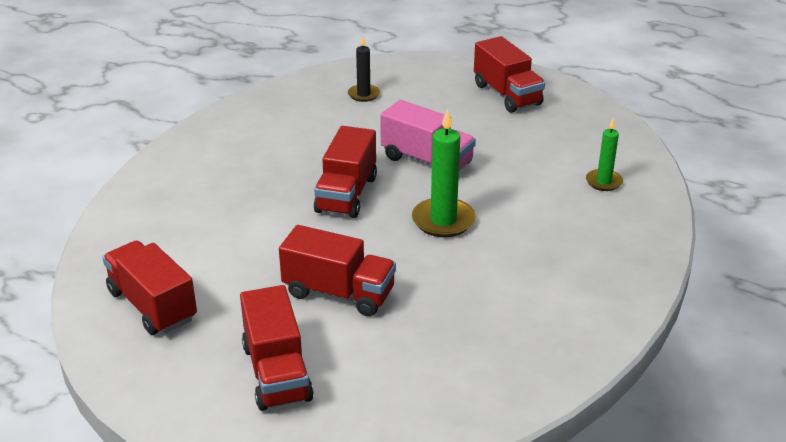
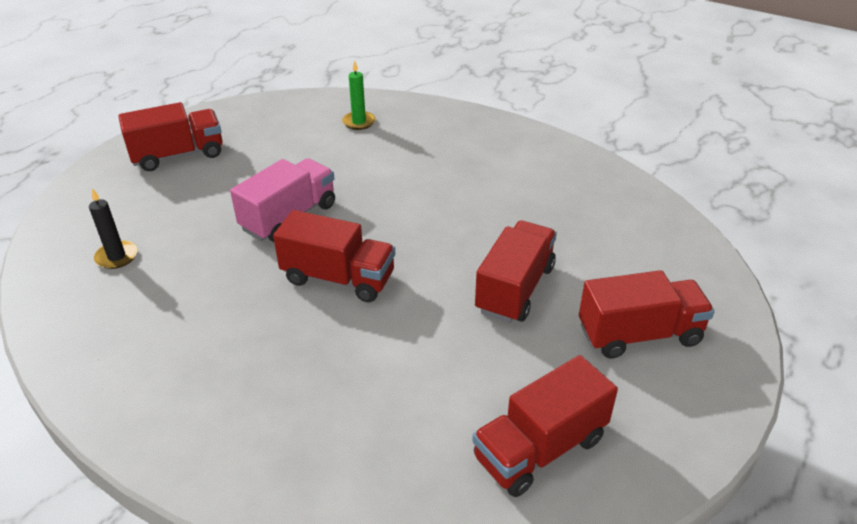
camera: 85 degrees left, 5 degrees up
(443, 220) = (401, 214): green candle -> none

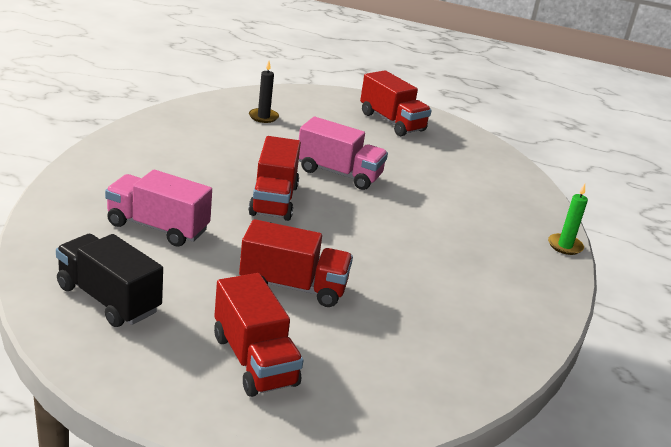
camera: 70 degrees right, 10 degrees down
(359, 122) = (499, 194): green candle -> green candle (565, 246)
(383, 390) = (157, 227): none -> pink truck
(539, 448) = (108, 299): red truck -> black truck

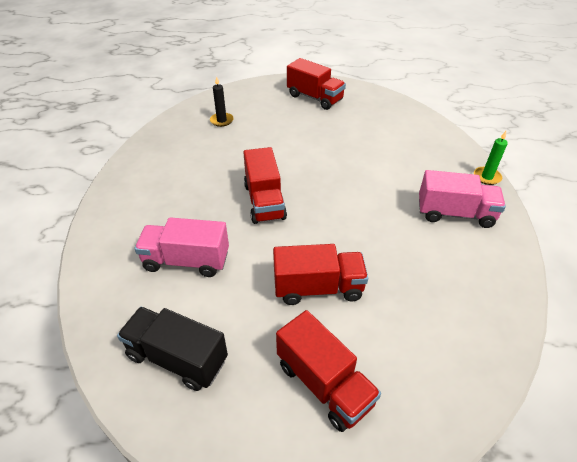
camera: 10 degrees left, 15 degrees up
(339, 173) = (300, 159): pink truck -> pink truck (455, 214)

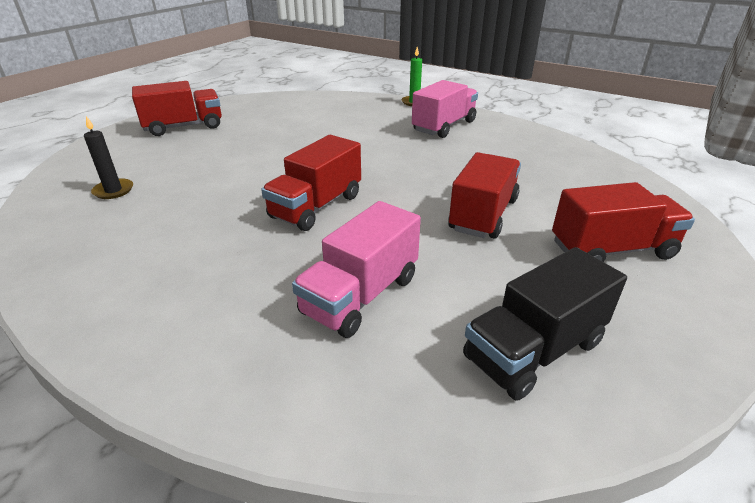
camera: 60 degrees left, 10 degrees down
(264, 201) = (316, 206): red truck -> red truck turned 105 degrees clockwise

